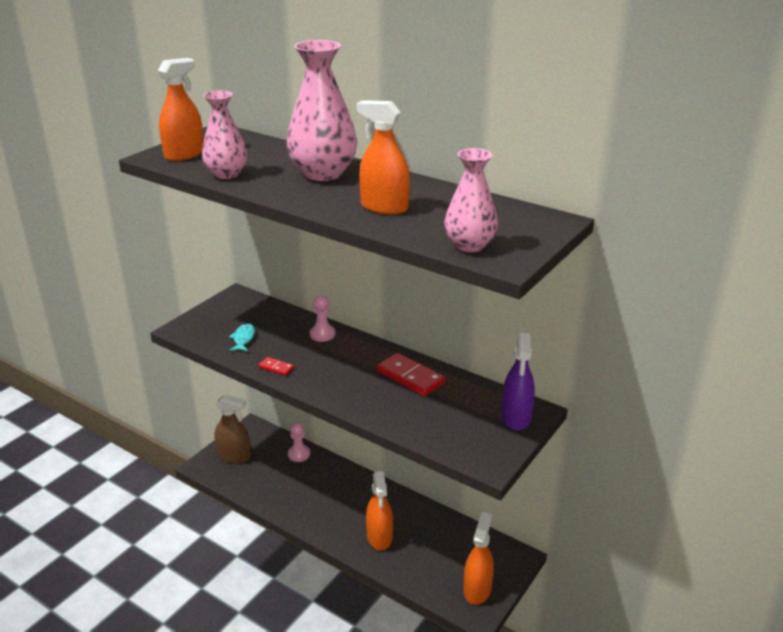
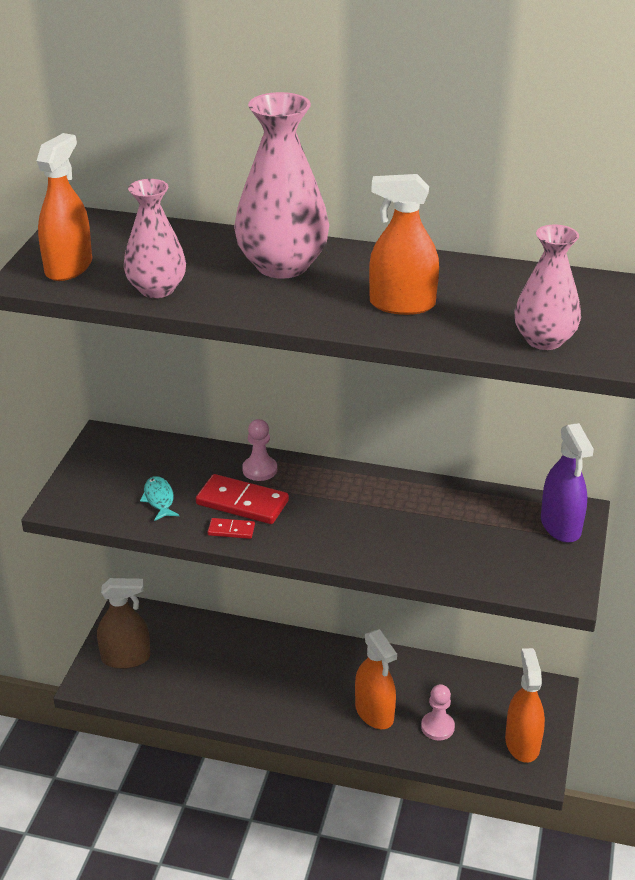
camera: 20 degrees left, 5 degrees up
(299, 454) = (212, 633): pink pawn -> pink pawn (437, 727)
(410, 377) = (407, 503): red domino -> red domino (242, 502)

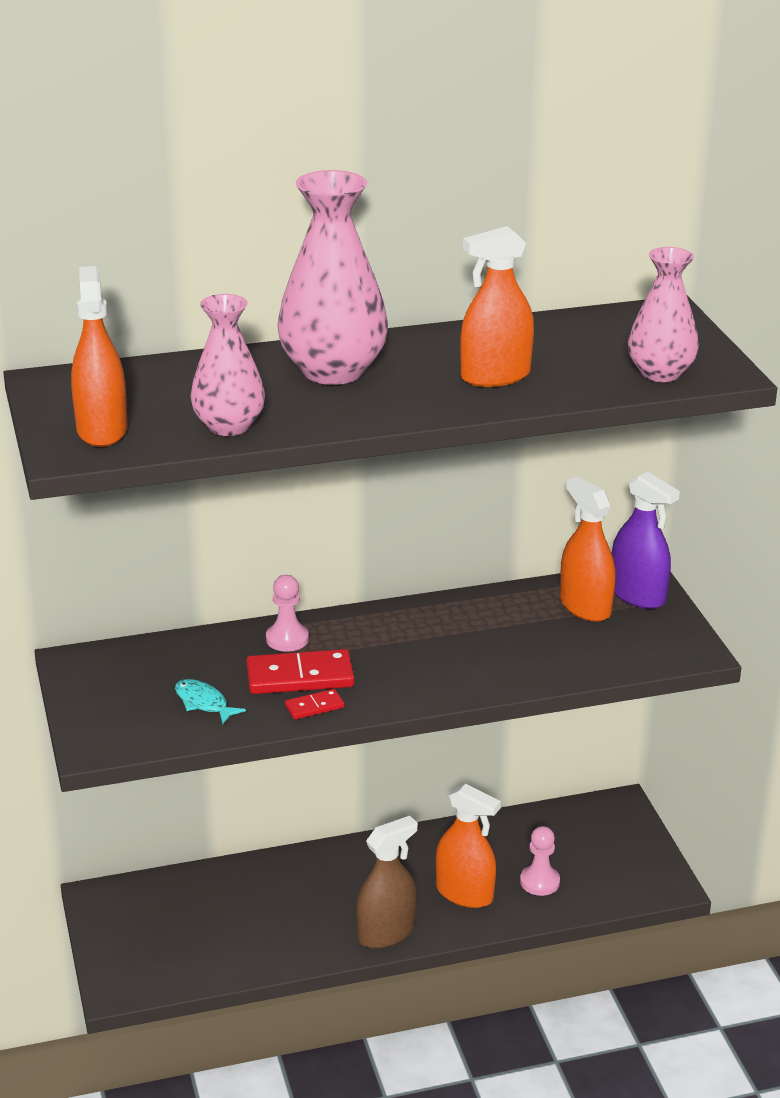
camera: 30 degrees left, 5 degrees down
(126, 658) = (140, 945): brown spray bottle -> brown spray bottle (386, 932)
(522, 743) = (633, 864): orange spray bottle -> orange spray bottle (585, 607)

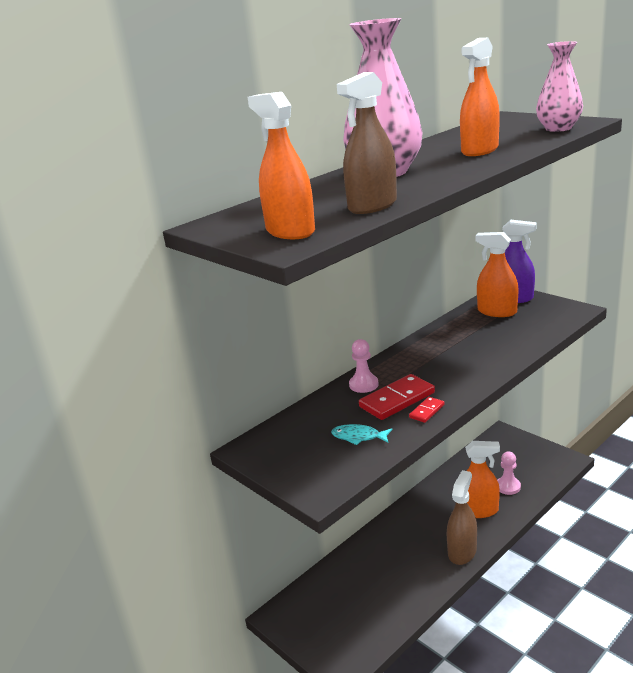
camera: 25 degrees left, 5 degrees down
(229, 426) = (372, 206): pink vase -> brown spray bottle

